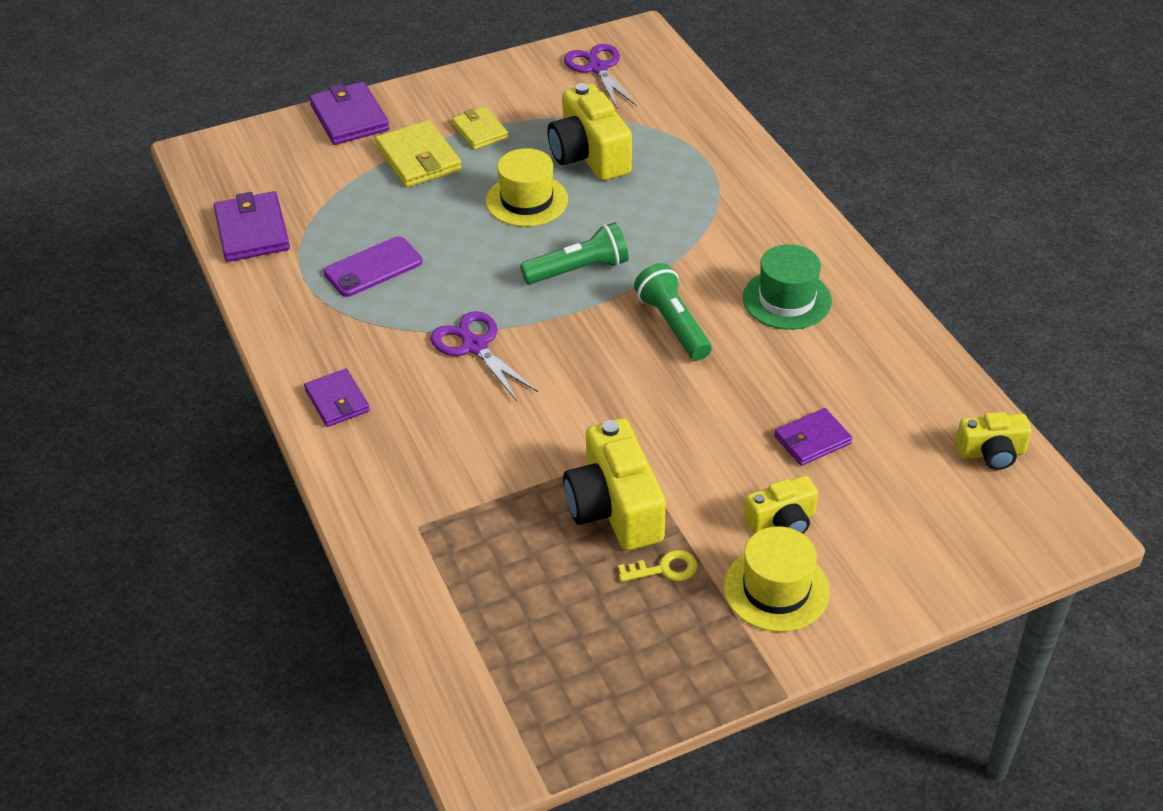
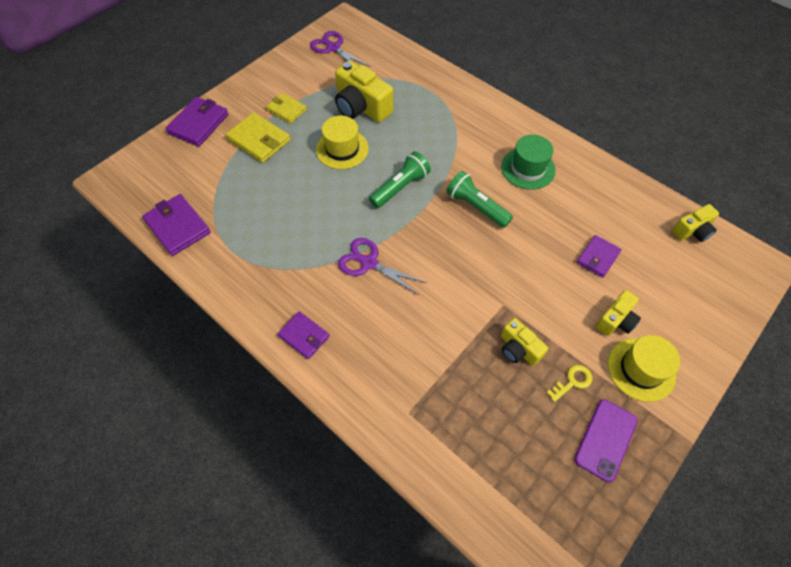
camera: 25 degrees left, 15 degrees up
(349, 118) = (198, 124): purple wallet -> purple wallet turned 75 degrees clockwise
(373, 267) = (273, 227): purple phone -> purple phone (605, 439)
(614, 508) = (518, 349): yellow camera -> yellow camera, size x0.58

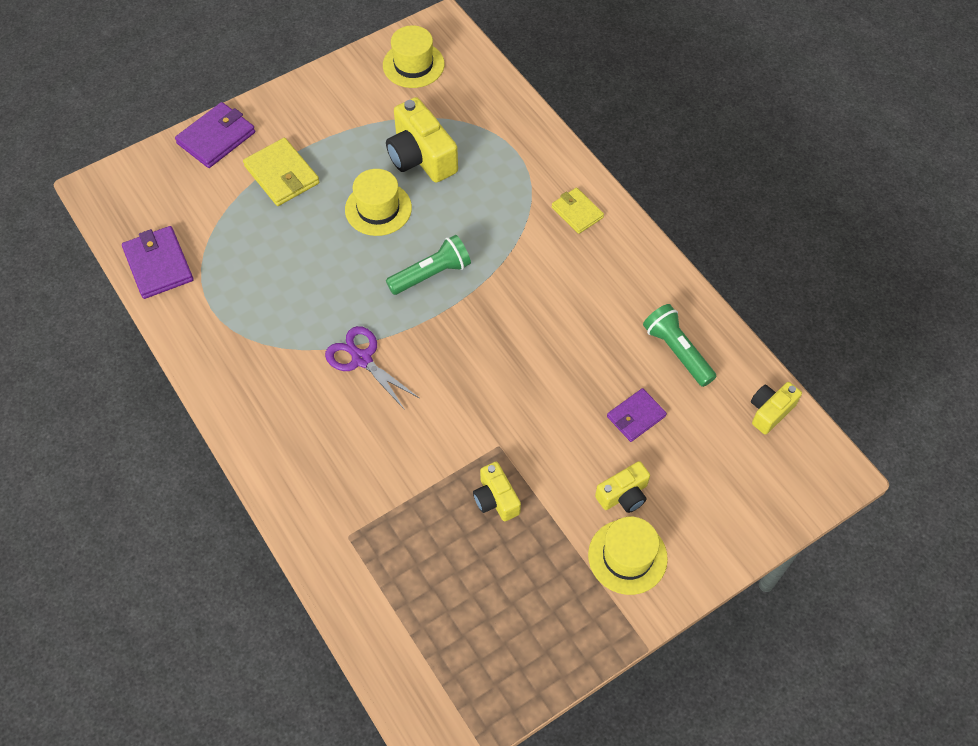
camera: 15 degrees right, 0 degrees up
(286, 110) = (327, 141): yellow wallet -> yellow wallet (577, 212)
(304, 336) = (262, 425): purple wallet -> none
(333, 48) = (413, 65): purple scissors -> yellow hat
(476, 207) = (514, 320): green flashlight -> green flashlight (677, 351)
(528, 168) = (598, 284): green hat -> none
(572, 381) = (542, 550): yellow key -> none
(605, 439) = (552, 620): purple phone -> none
(692, 231) = (770, 411): yellow camera -> yellow camera turned 150 degrees clockwise

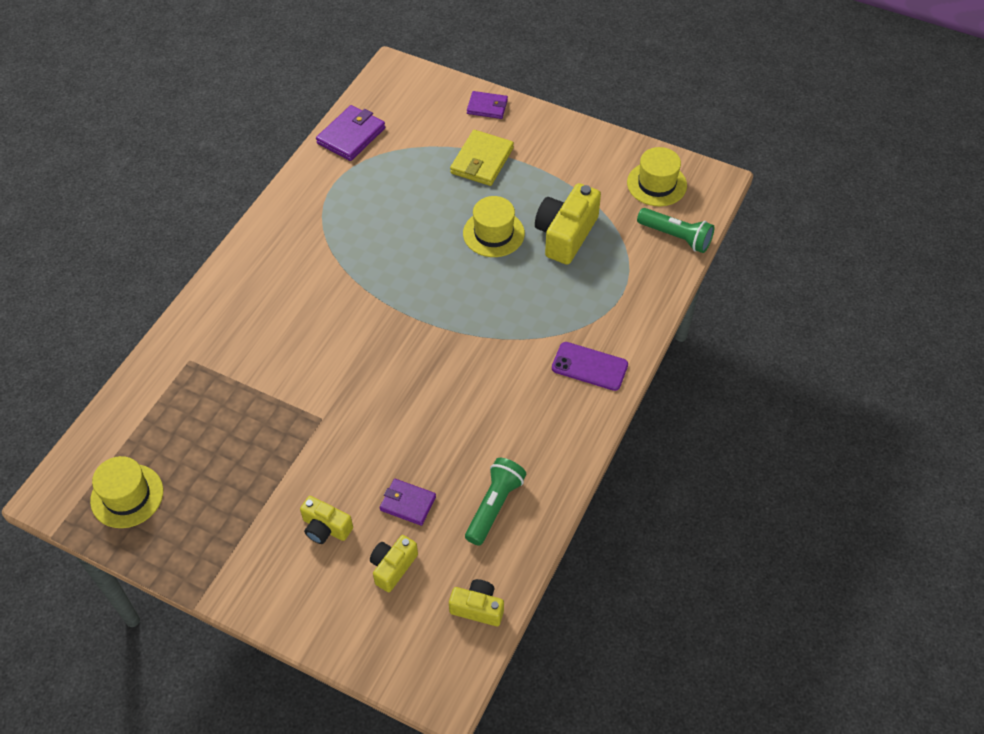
camera: 60 degrees right, 5 degrees down
(216, 138) = (487, 107): purple wallet -> purple wallet, size x0.65
(362, 359) = (346, 293): purple scissors -> none
(431, 274) = (455, 297): green flashlight -> green flashlight (676, 237)
(496, 499) = (272, 439): yellow camera -> yellow camera (393, 567)
(577, 212) = (589, 366): yellow wallet -> purple phone
(627, 556) = (269, 556): yellow hat -> yellow hat (127, 496)

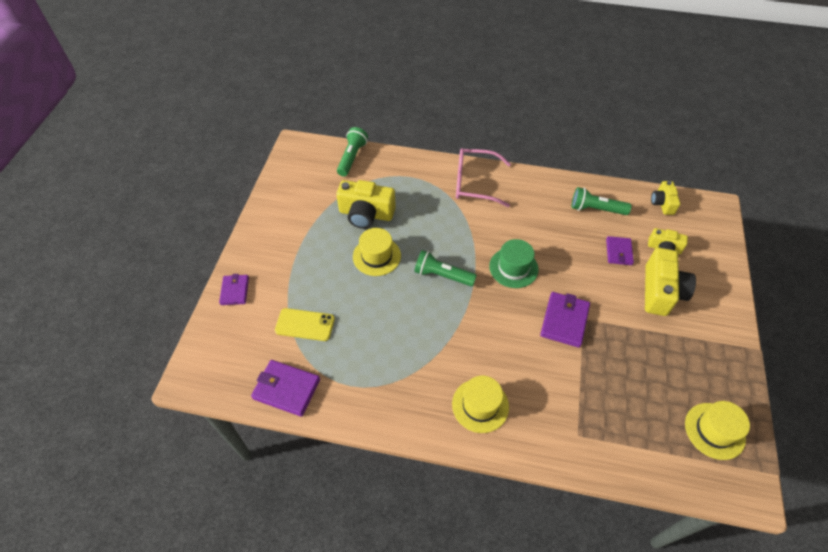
camera: 105 degrees left, 0 degrees up
(326, 528) = (661, 291): yellow camera -> yellow camera, size x1.74
(328, 397) = (564, 321): none -> purple wallet
(421, 158) = (305, 325): none -> yellow phone
(426, 368) = (513, 268): none -> green hat
(441, 291) = (442, 275): none -> green flashlight
(482, 161) = (300, 280): yellow wallet -> none
(589, 366) = (474, 183): purple phone -> pink glasses
(656, 184) = (304, 173): yellow hat -> yellow hat (480, 405)

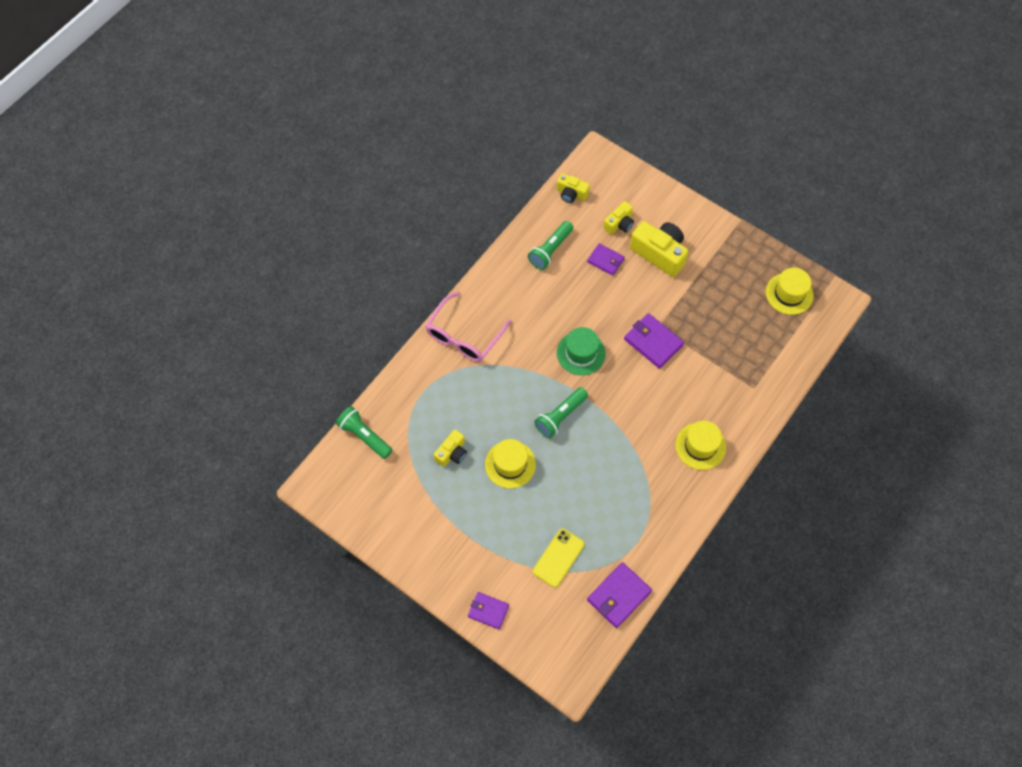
camera: 65 degrees left, 10 degrees up
(366, 214) = (452, 453): yellow camera -> yellow camera, size x0.58

